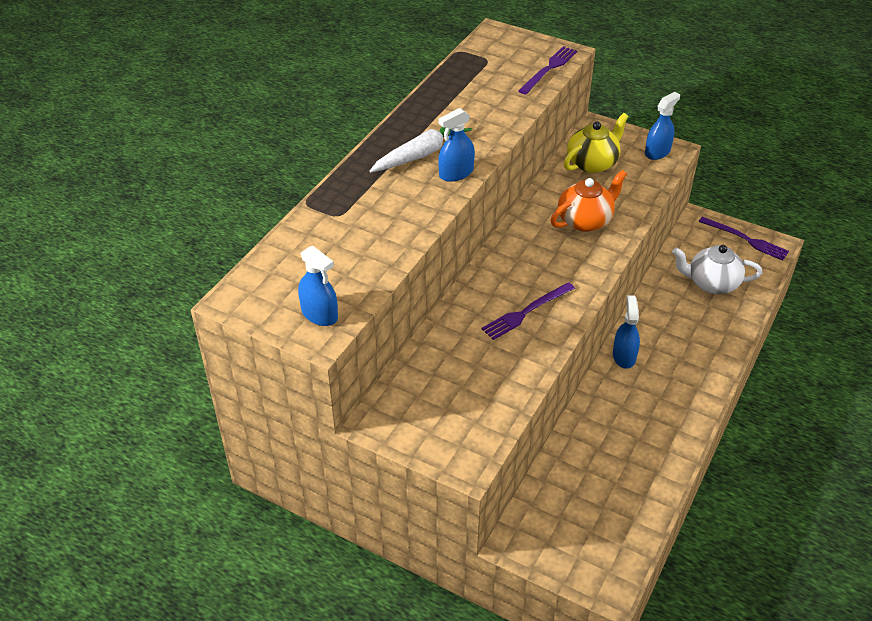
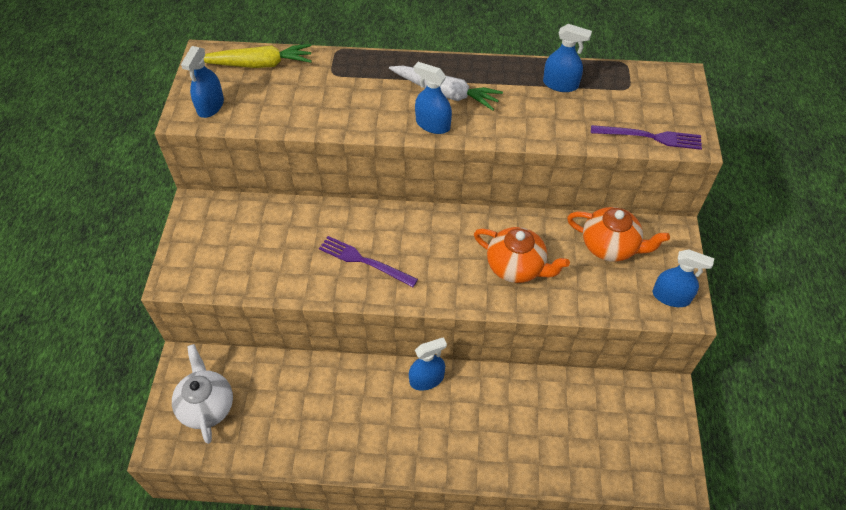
camera: 65 degrees right, 10 degrees up
(282, 263) = (258, 64): none -> yellow carrot
(458, 90) = (560, 84): none -> blue spray bottle
(592, 163) = (610, 246): yellow teapot -> orange teapot
(711, 283) = (573, 430): white teapot -> white teapot (207, 406)
(746, 239) = (667, 447): purple fork -> none

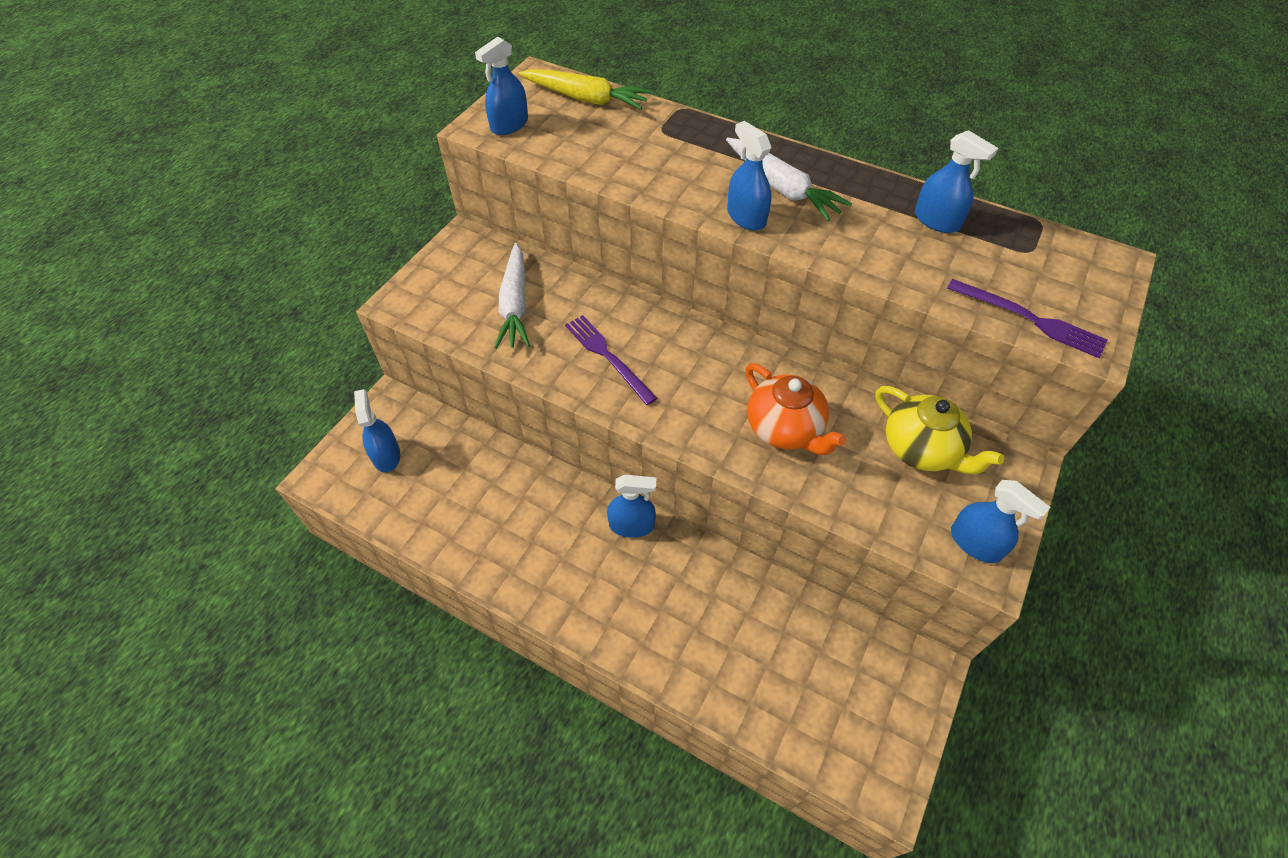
camera: 25 degrees right, 0 degrees up
(207, 406) = (386, 455): white teapot -> blue spray bottle
(270, 246) = (515, 304): none -> white carrot
(610, 246) = (921, 449): orange teapot -> yellow teapot

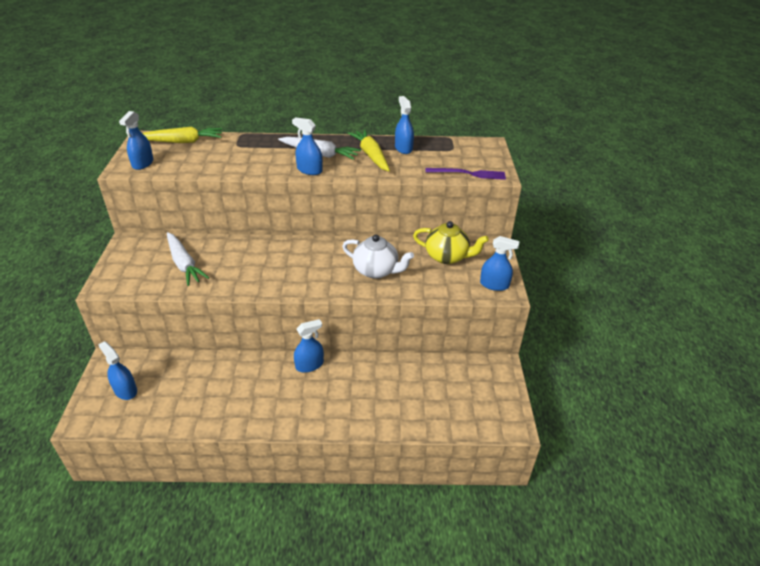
camera: 30 degrees left, 15 degrees down
(607, 357) = (258, 271): purple fork -> none
(785, 429) = (376, 271): orange teapot -> white teapot
(868, 218) = (371, 155): none -> yellow carrot
(936, 220) = (403, 148): blue spray bottle -> blue spray bottle turned 120 degrees counterclockwise

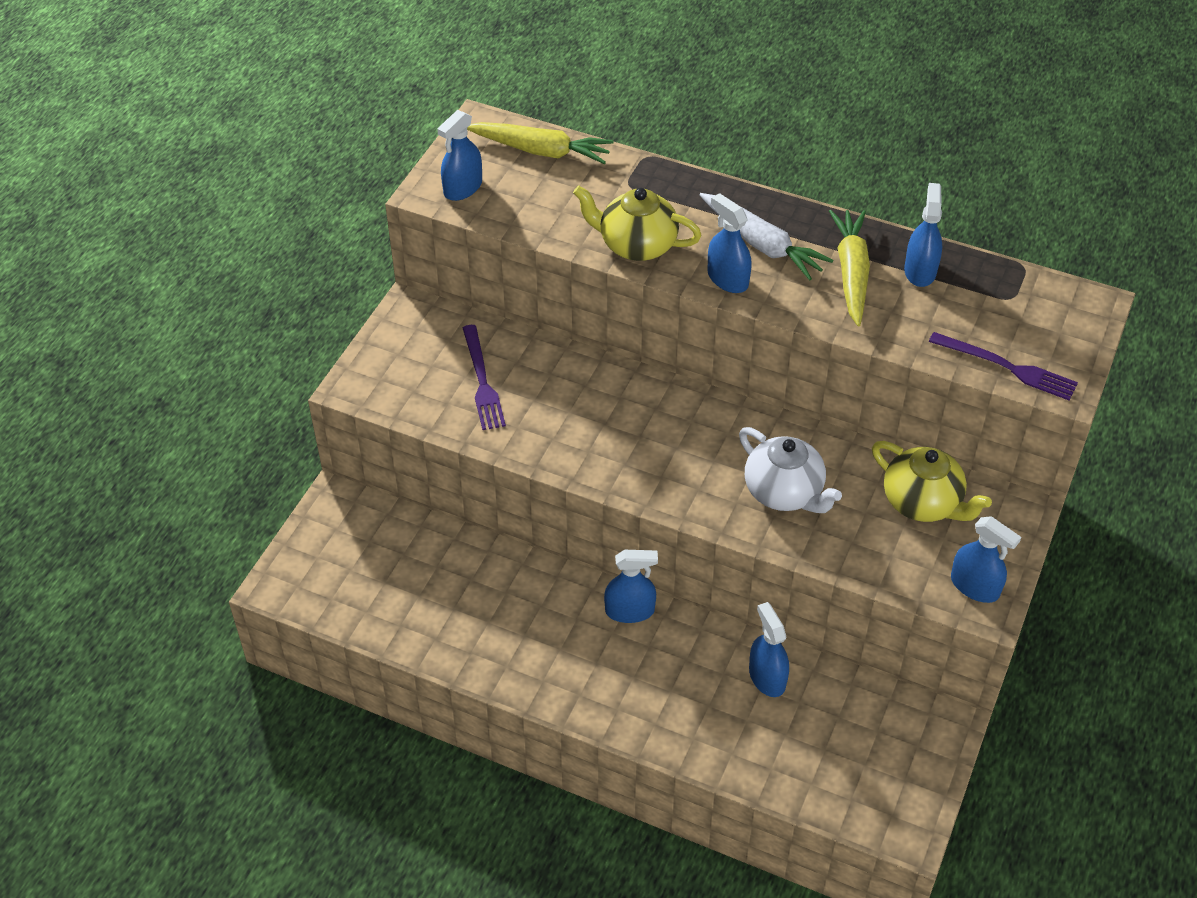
camera: 25 degrees right, 10 degrees up
(125, 390) = (346, 558): blue spray bottle -> blue spray bottle (767, 677)
(184, 264) = (482, 381): white carrot -> purple fork
(253, 167) = (636, 245): none -> yellow teapot

